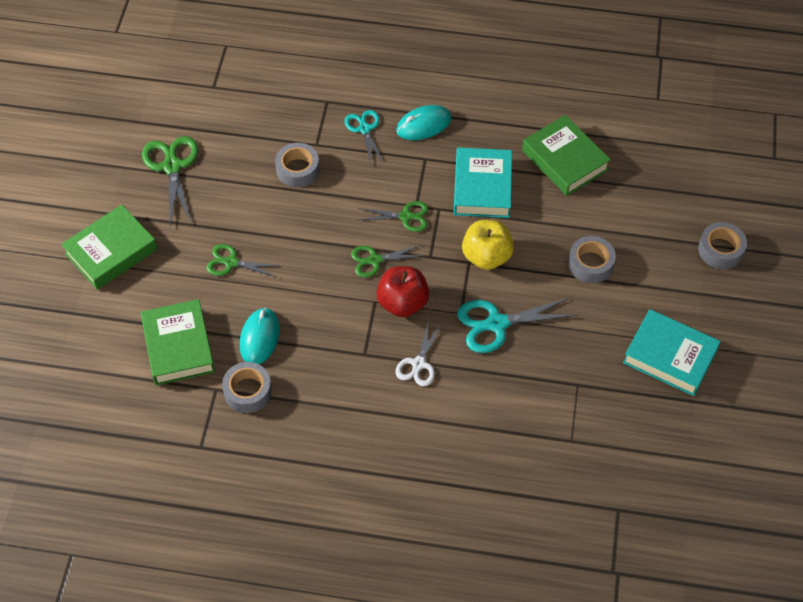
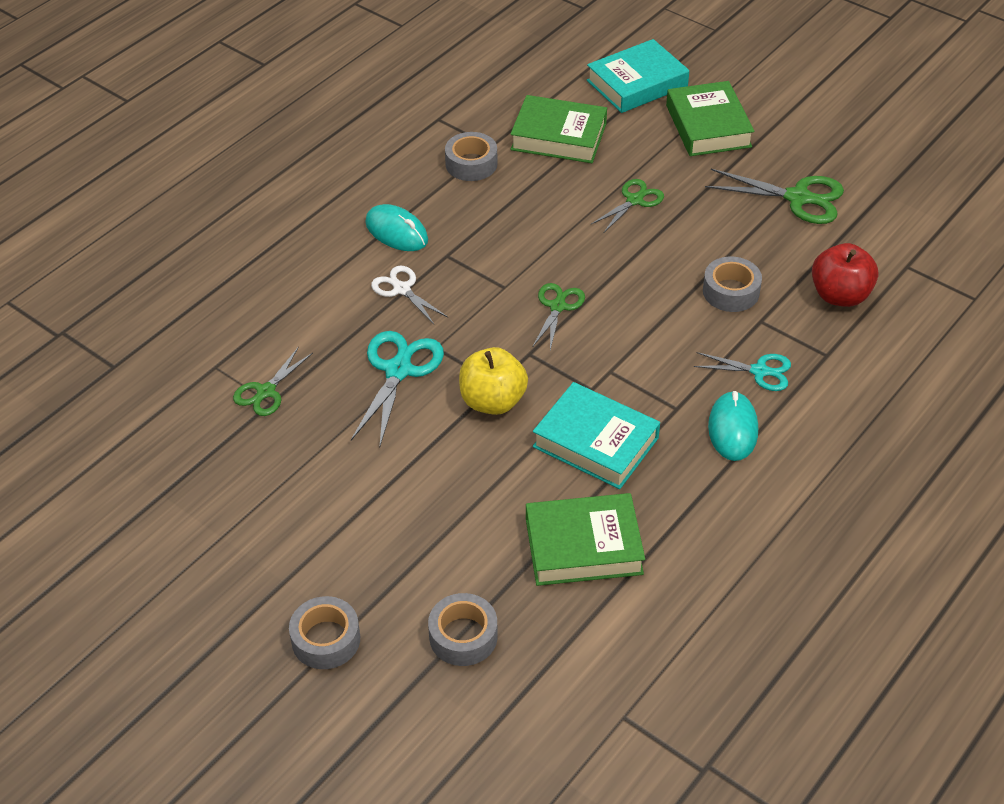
camera: 120 degrees right, 10 degrees down
(259, 338) = (526, 190): turquoise mouse -> turquoise mouse (396, 232)
(402, 303) = (485, 307): red apple -> red apple (840, 295)
(406, 216) = (600, 355): green scissors -> green scissors (266, 392)
(590, 264) = (409, 492): grey tape -> grey tape (463, 636)
(670, 356) = (232, 501): turquoise book -> turquoise book (637, 83)

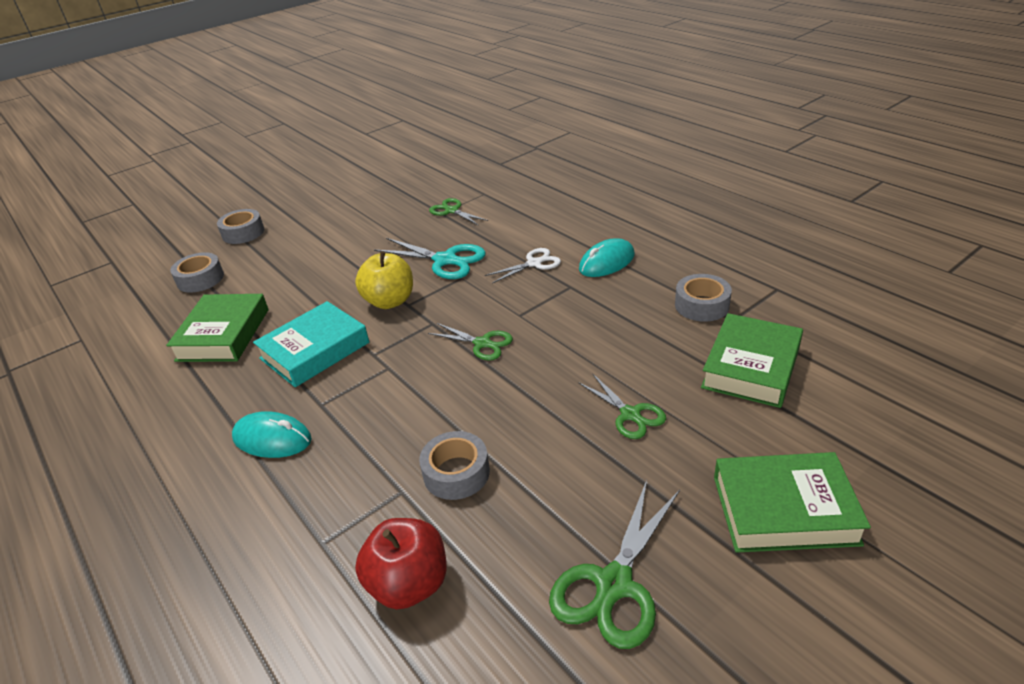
camera: 105 degrees right, 10 degrees down
(637, 83) = (877, 448): turquoise book -> none
(759, 371) = (331, 474): turquoise scissors -> none

